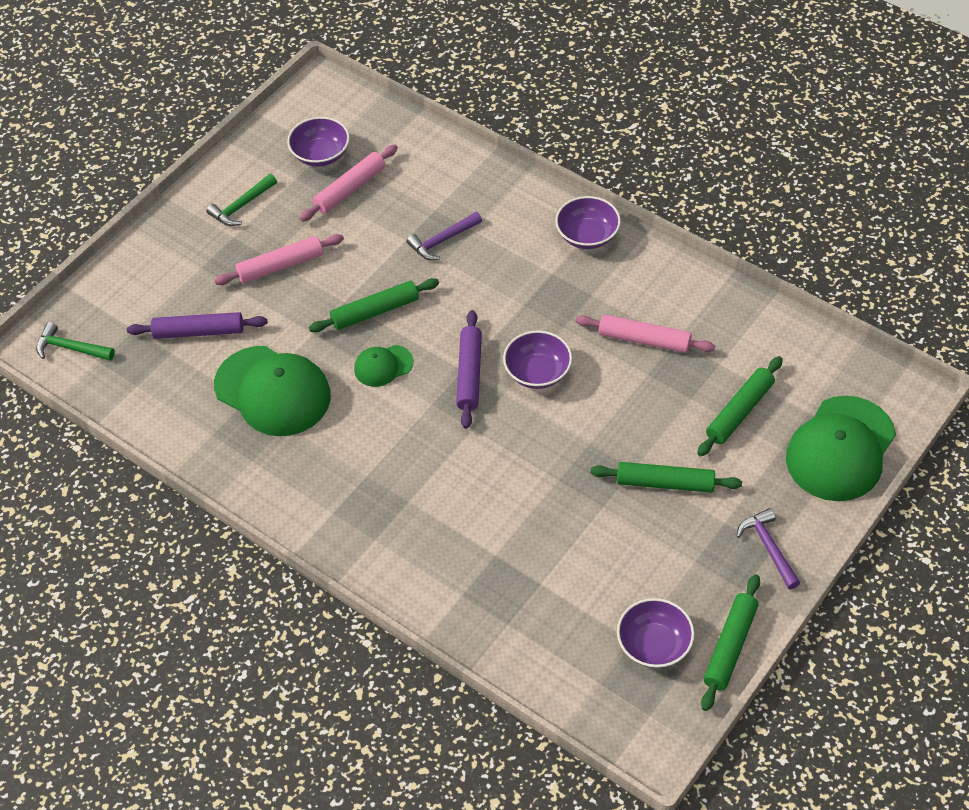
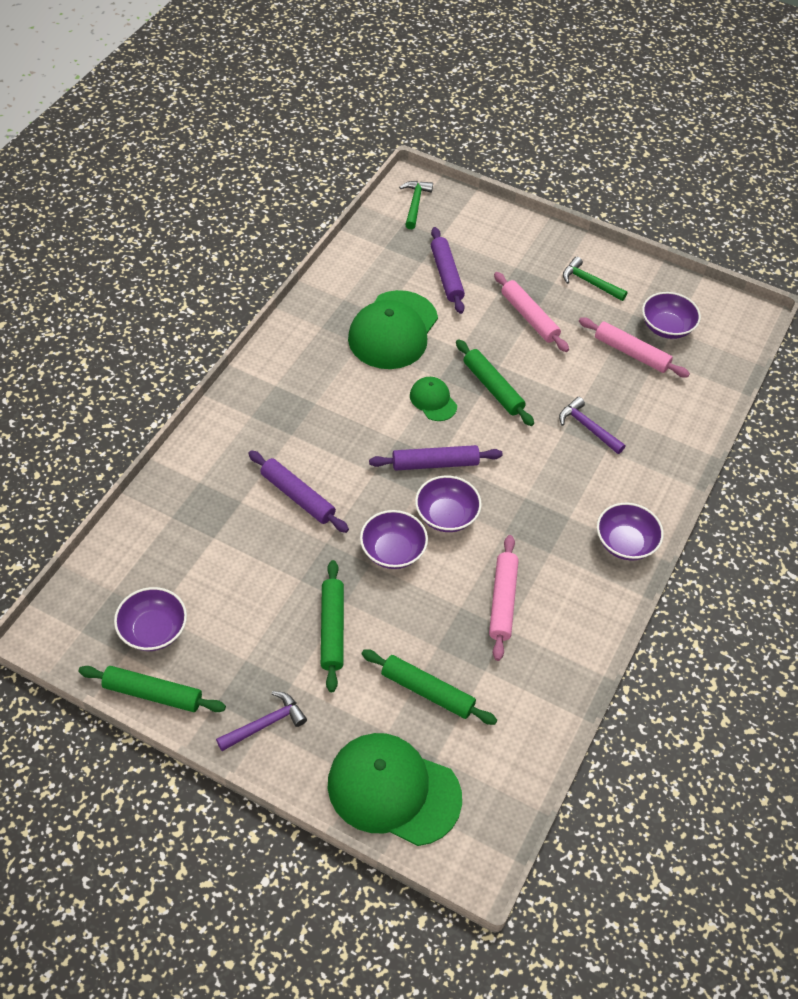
camera: 75 degrees right, 0 degrees up
(496, 501) = (297, 496): none -> purple rolling pin
(576, 422) = (393, 551): none -> purple bowl

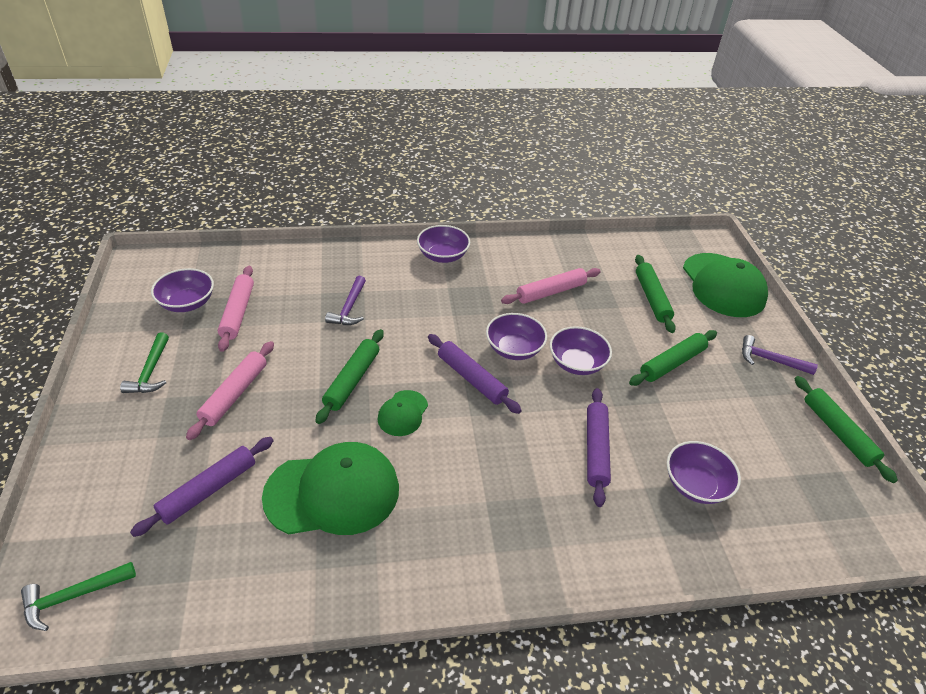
camera: 125 degrees left, 10 degrees down
(153, 630) = (805, 466): purple bowl -> purple bowl (695, 485)

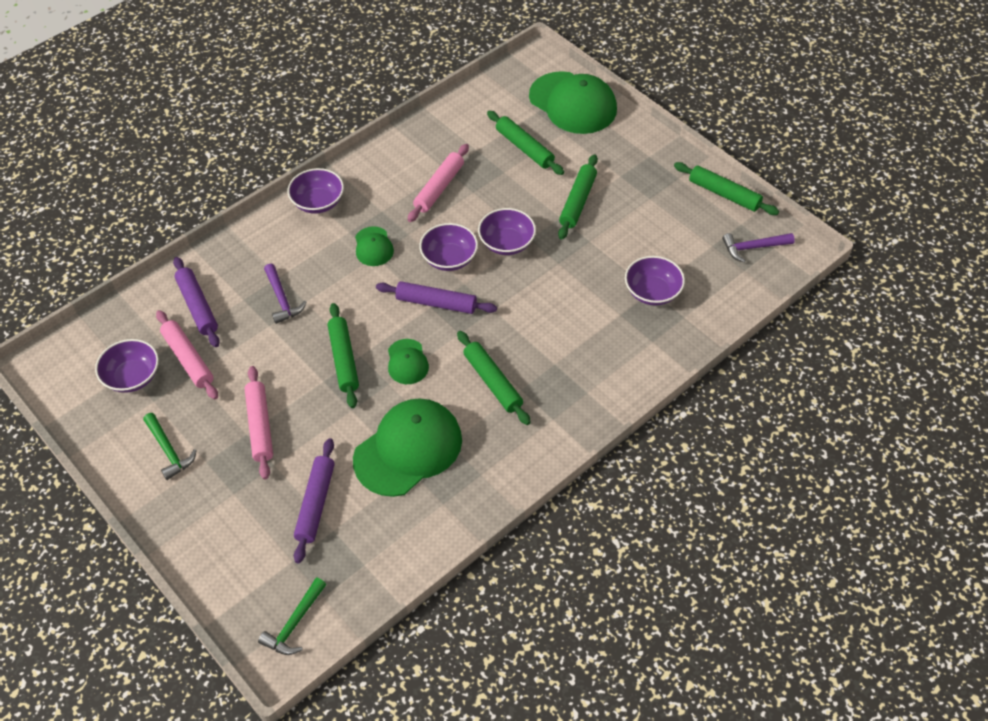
camera: 30 degrees left, 10 degrees up
(457, 307) = (373, 247): none -> green cap
(464, 477) = (492, 382): none -> green rolling pin
(596, 450) = (569, 306): purple rolling pin -> purple rolling pin (198, 306)
(770, 360) = (647, 157): purple hammer -> purple hammer (753, 247)

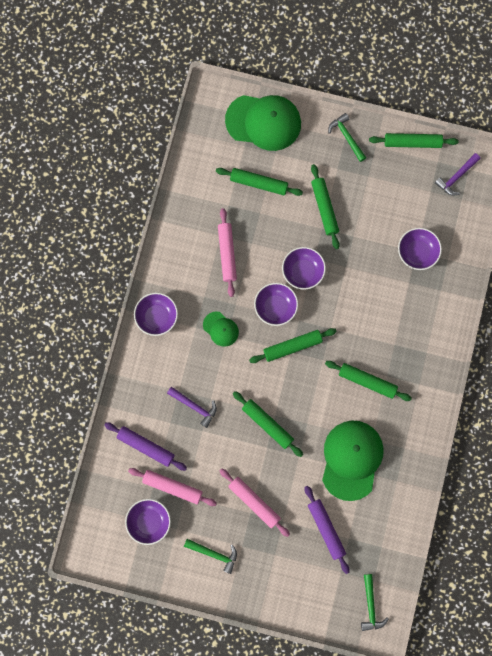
camera: 35 degrees left, 25 degrees up
(407, 362) = (306, 401): green cap -> none
(436, 303) = (292, 347): purple rolling pin -> green rolling pin
(653, 155) = (347, 137): none -> green hammer

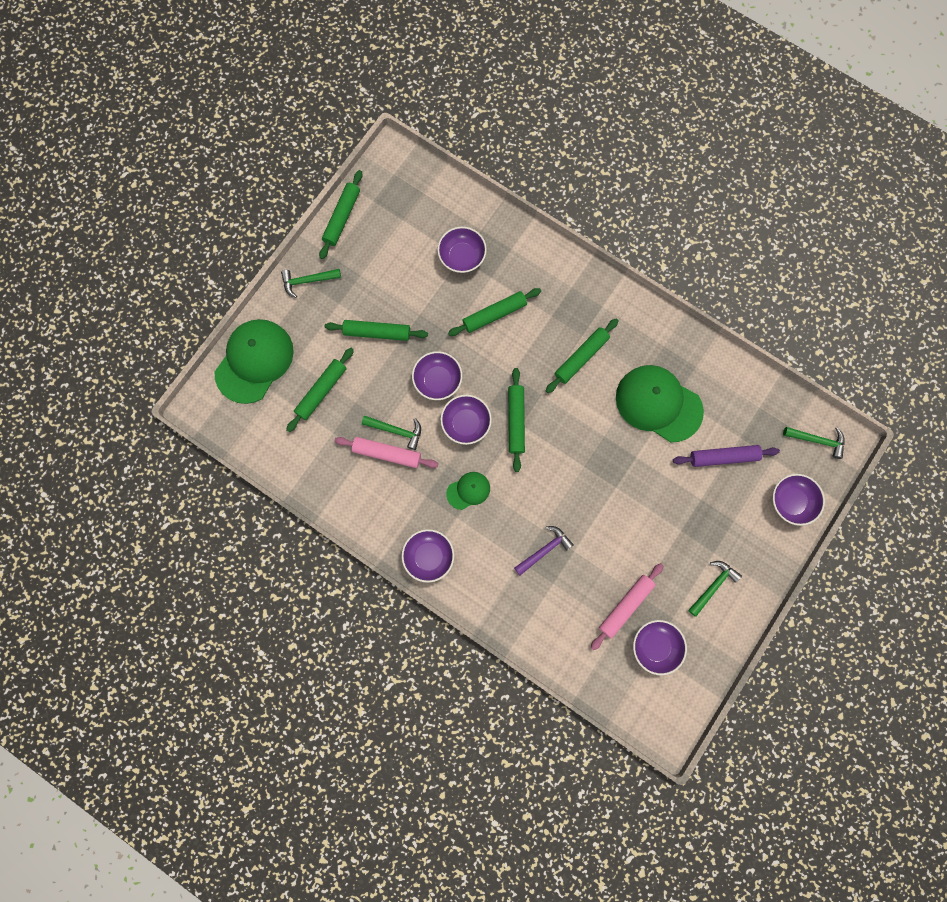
camera: 70 degrees left, 0 degrees up
(146, 446) = (570, 620): purple rolling pin -> none
(248, 254) = (396, 431): none -> green hammer
(254, 502) = (671, 522): pink rolling pin -> none
(267, 424) = (591, 478): green rolling pin -> green rolling pin (494, 314)
(309, 598) = (791, 501): none -> purple bowl
(456, 177) = (397, 188): purple hammer -> none

